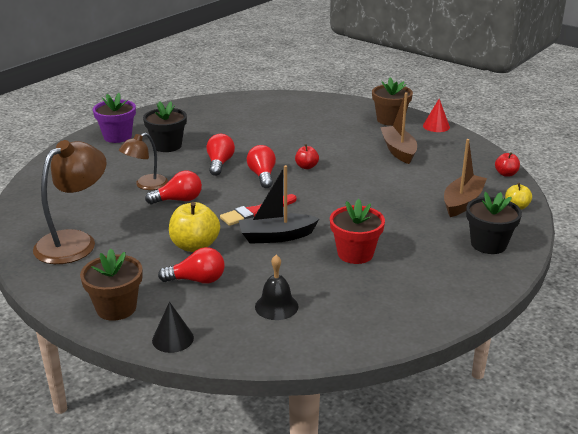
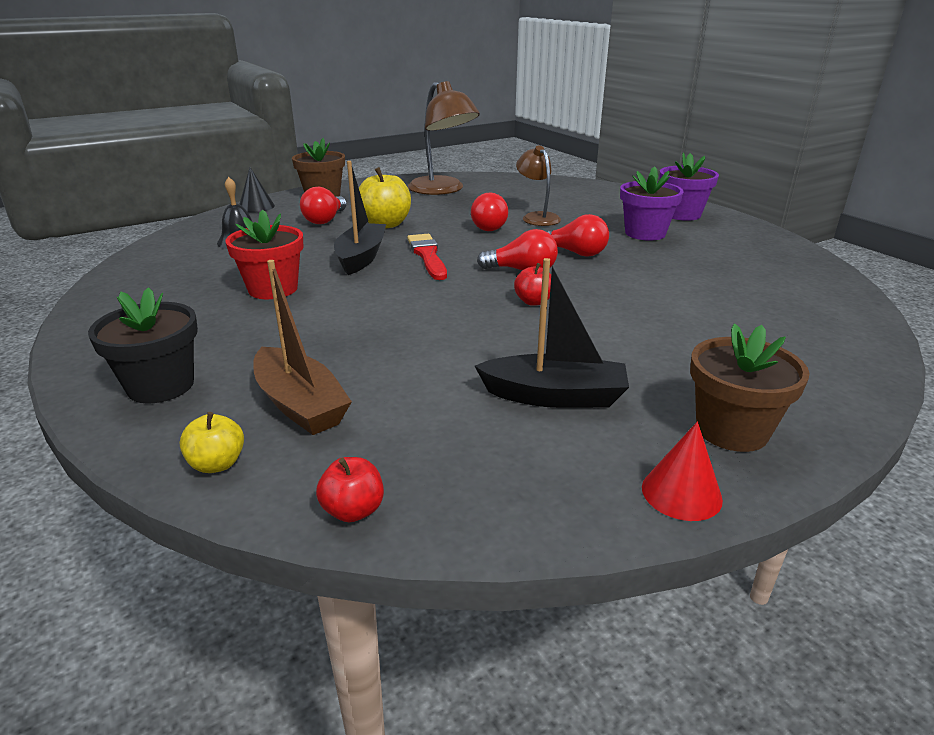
camera: 110 degrees right, 0 degrees up
(167, 146) = (645, 233): black flower pot -> purple flower pot
(398, 151) = (554, 396): brown boat -> black boat

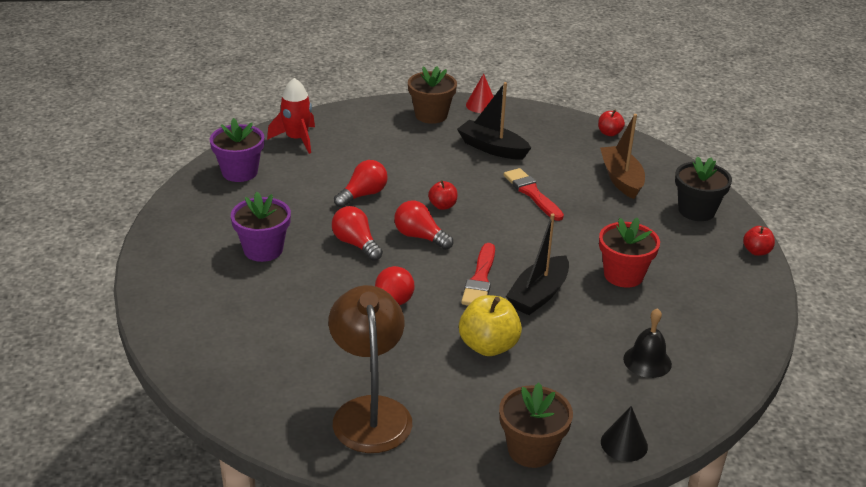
camera: 155 degrees left, 5 degrees up
(76, 352) = (756, 251): none -> red apple
(217, 464) = (663, 163): yellow apple -> none
(325, 220) = (549, 378): red light bulb -> red light bulb (363, 195)
(434, 344) = (532, 193): none -> red brush
(537, 217) = (325, 308): brown lamp -> none
(681, 214) = (184, 266): purple flower pot -> purple flower pot (239, 172)
(824, 327) = (296, 139): none -> red rocket

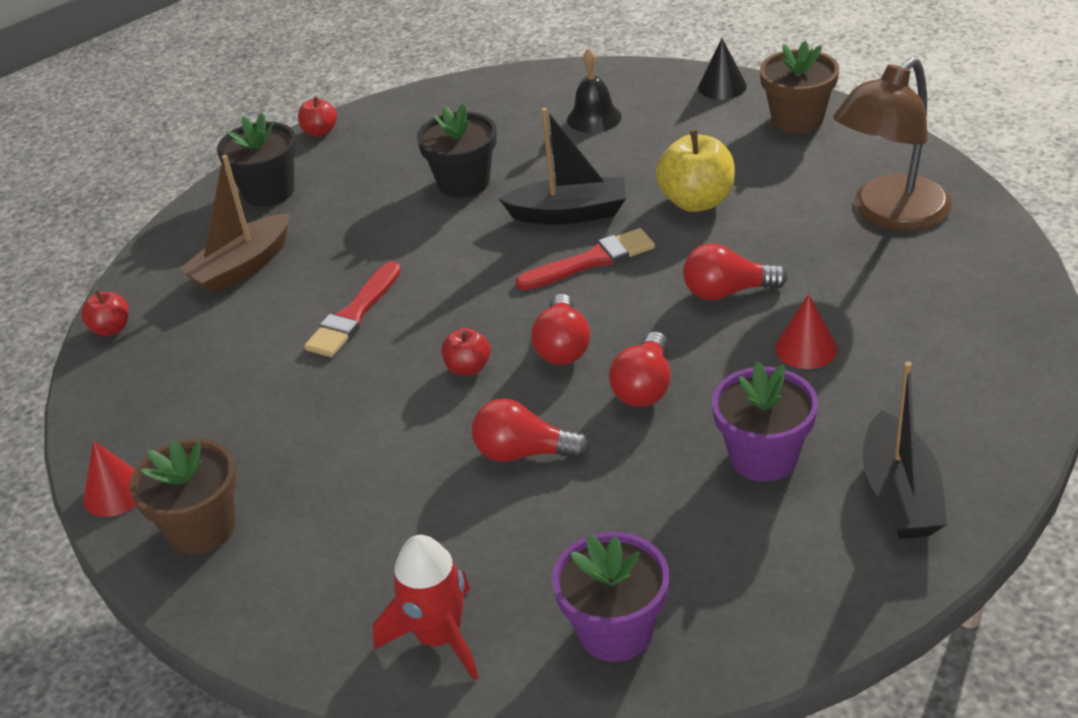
camera: 120 degrees left, 5 degrees up
(308, 304) = (806, 348): none -> red cone
(492, 148) = (258, 407): black boat -> black boat (900, 494)
(623, 275) = (464, 183): red flower pot -> black flower pot

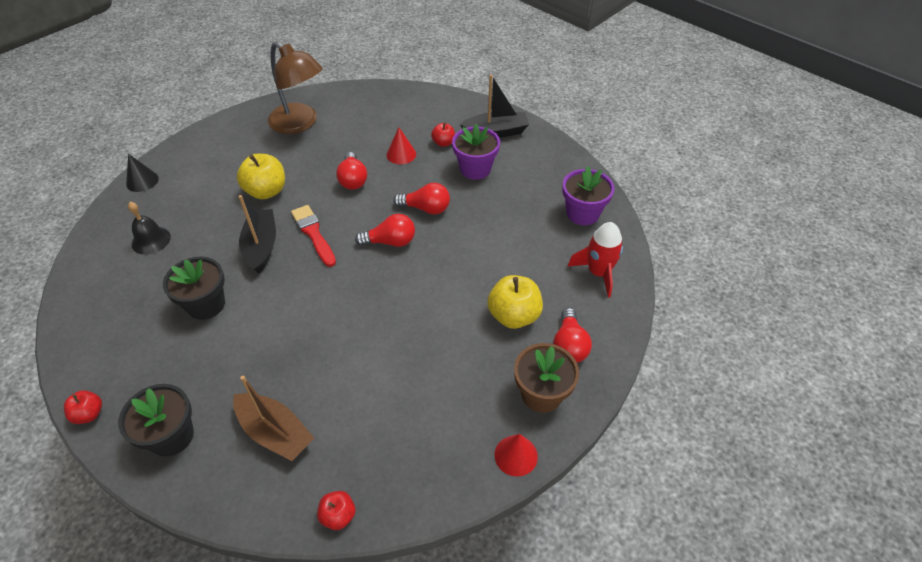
camera: 100 degrees left, 10 degrees up
(354, 315) = (346, 348): red brush -> none
(364, 501) = (513, 316): none -> yellow apple
(468, 368) = (405, 282): red apple -> red apple (443, 143)
(523, 453) = (474, 252): red light bulb -> red light bulb (569, 345)
(797, 119) = (196, 151): brown flower pot -> none

